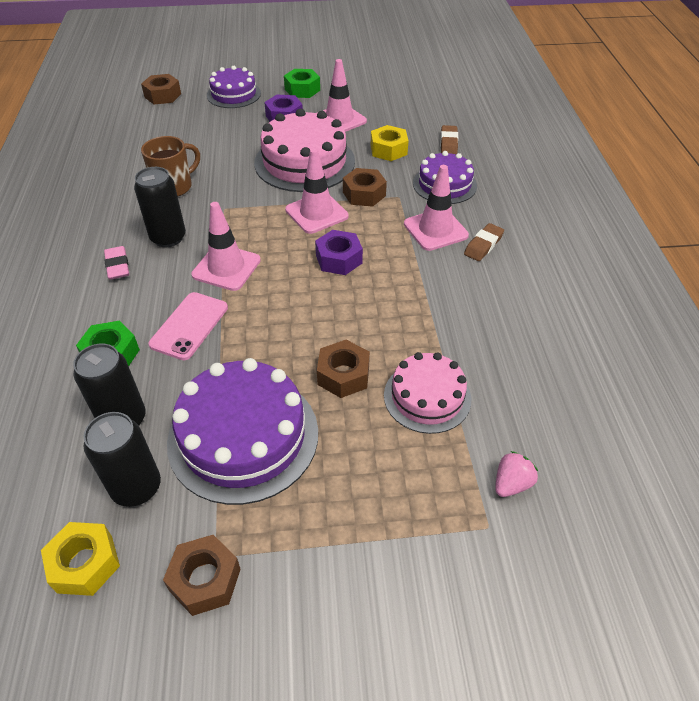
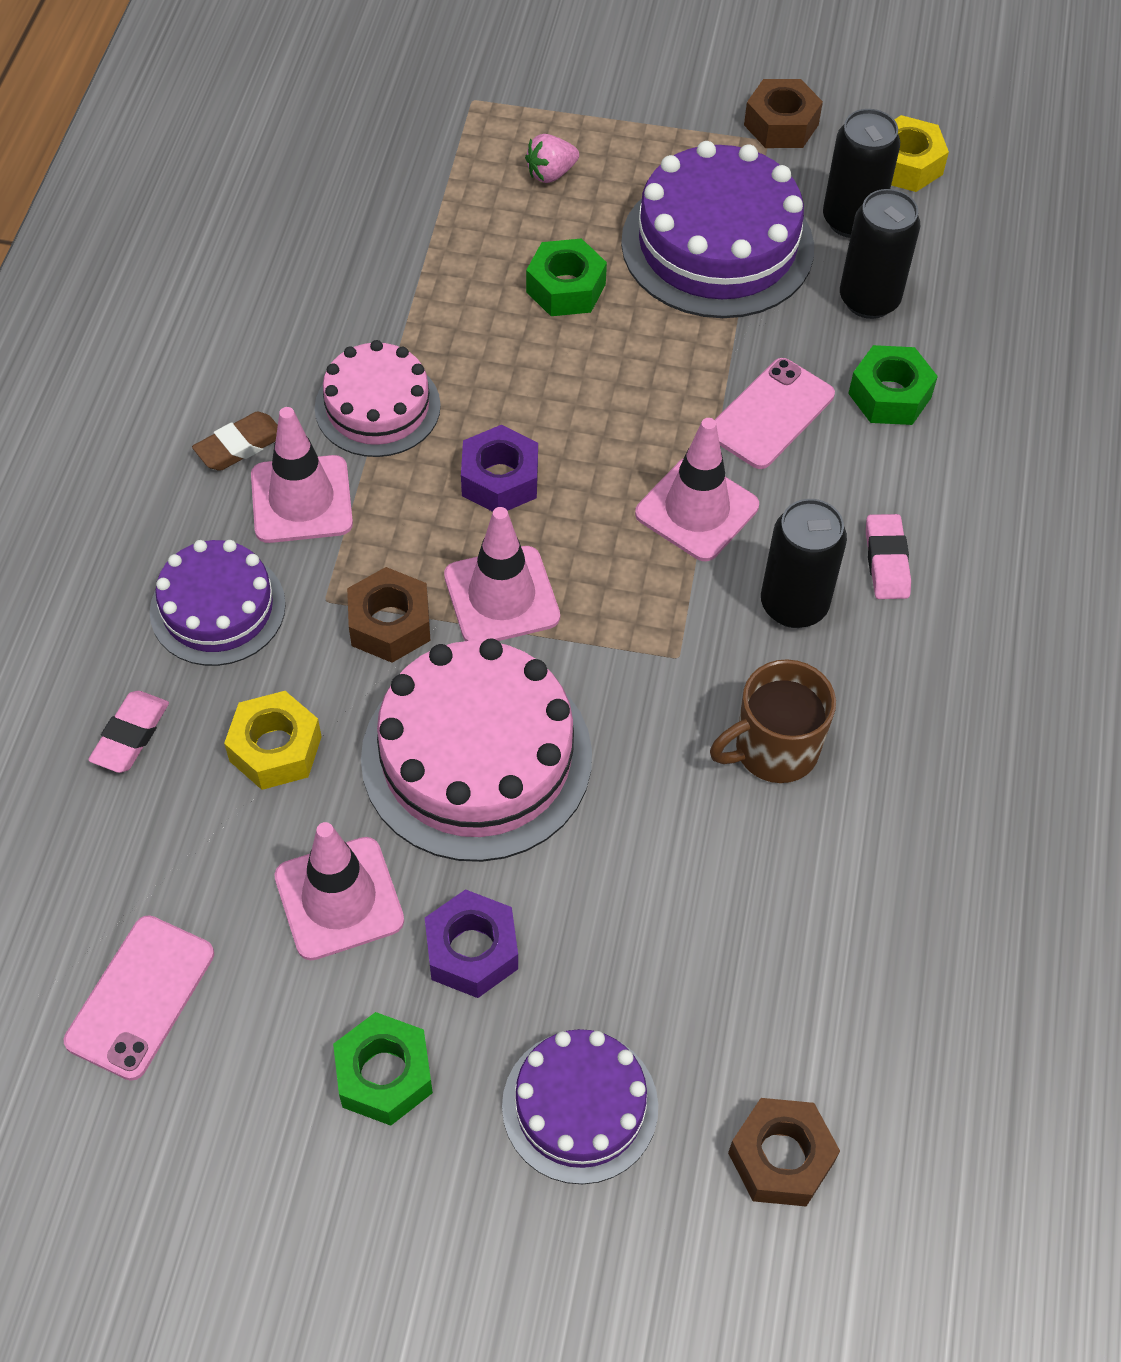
camera: 165 degrees left, 10 degrees up
(343, 375) = (566, 288): brown nut -> green nut
(393, 90) = (140, 997): none -> pink phone
(427, 397) = (468, 236): pink cake -> pink cake (377, 407)
(448, 143) = (130, 735): brown eraser -> pink eraser
(511, 484) = (423, 127): pink strawberry -> pink strawberry (551, 173)

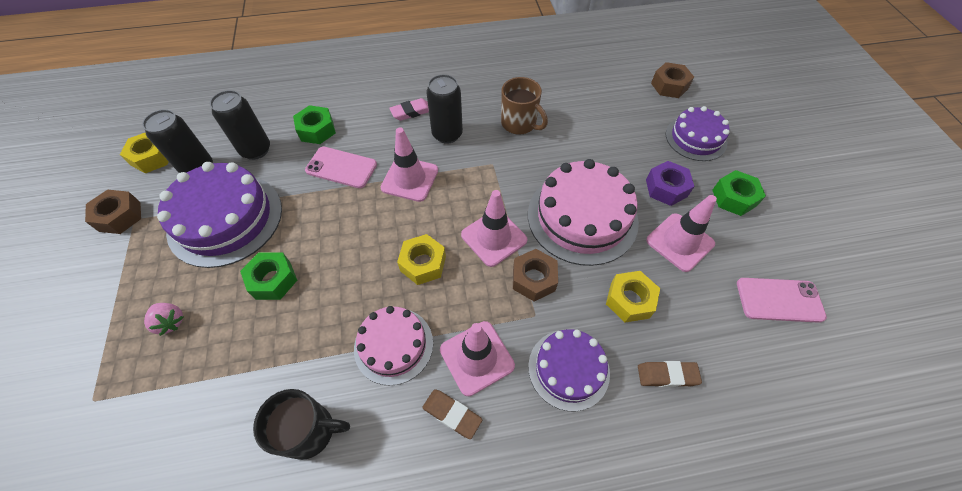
camera: 110 degrees left, 0 degrees up
(130, 735) = (667, 375): pink eraser -> brown eraser
(308, 295) = (310, 431): none -> black mug
(500, 479) = (423, 263): purple nut -> yellow nut

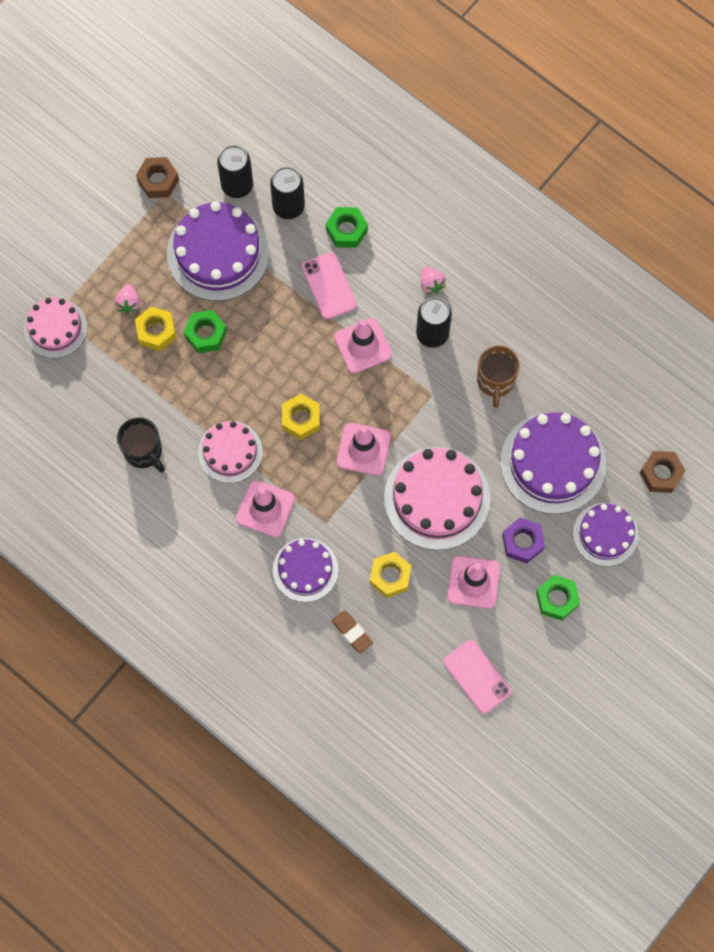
camera: 50 degrees right, 15 degrees up
(101, 414) = (55, 328): none -> pink cake
(152, 157) = (216, 140): yellow nut -> yellow nut (156, 331)
(411, 112) = (431, 284): pink eraser -> pink strawberry
(452, 414) = (219, 522): brown eraser -> none
(533, 279) = (352, 502): brown nut -> none
(613, 132) = (553, 463): none -> purple cake

